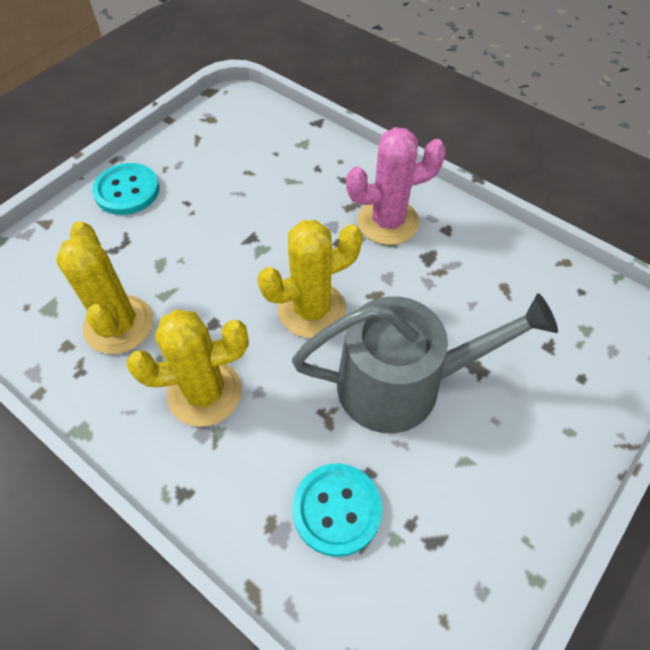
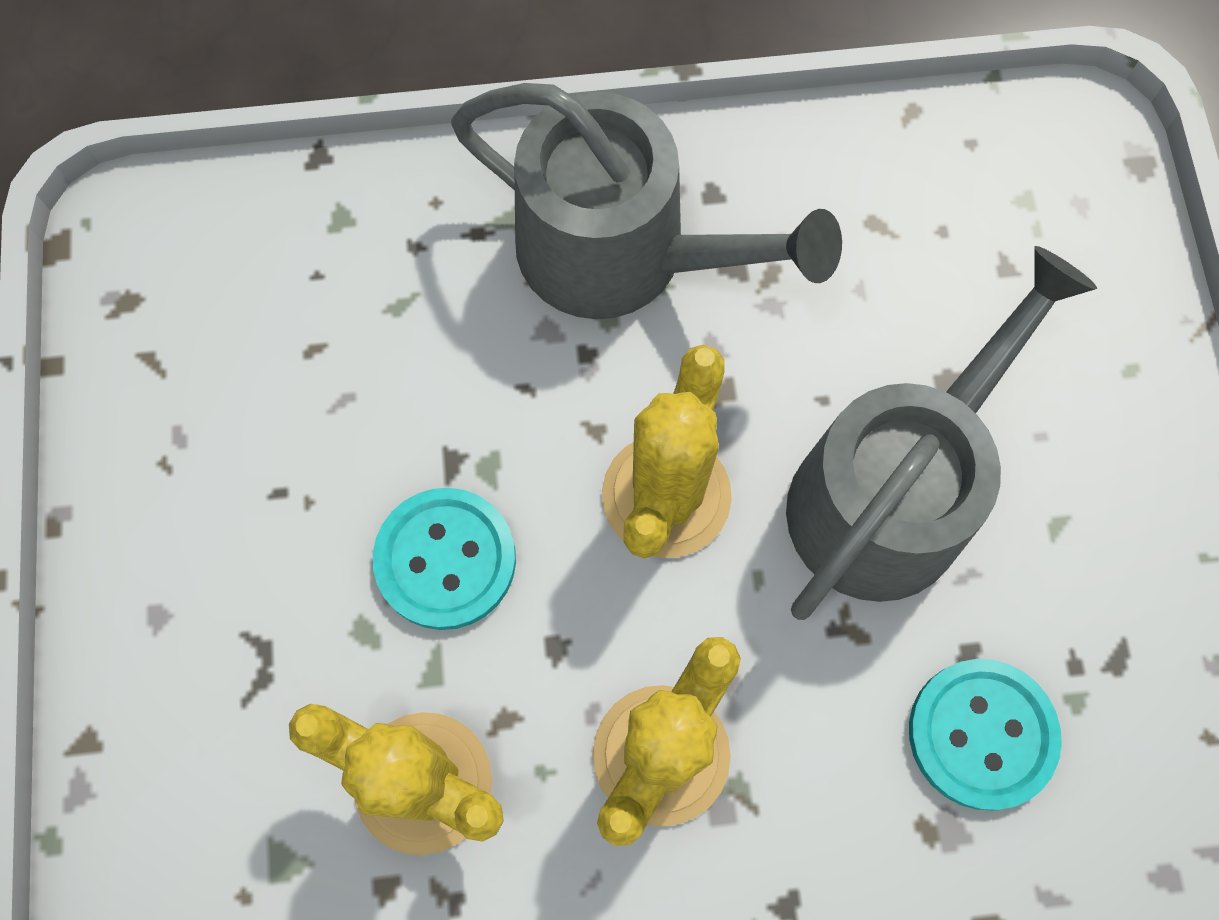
camera: 45 degrees left, 15 degrees up
(127, 191) = (152, 562): turquoise button -> turquoise button (445, 560)
(388, 222) = (620, 253): pink cactus -> grey watering can

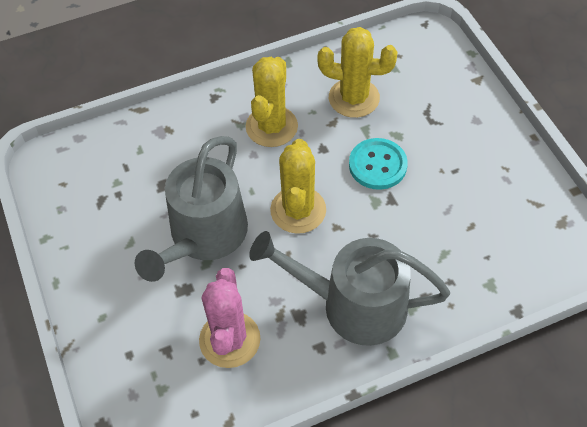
camera: 165 degrees right, 15 degrees down
(880, 254) = (230, 339): none -> pink cactus
(982, 734) = (152, 162): turquoise button -> none

